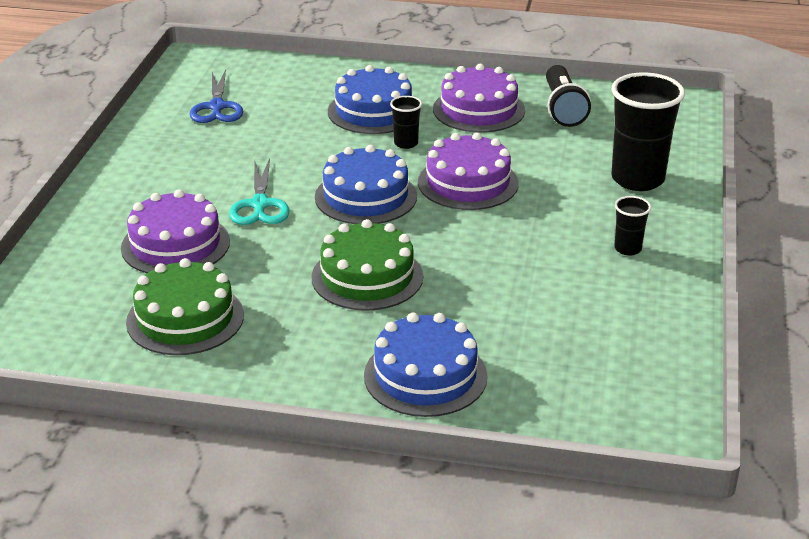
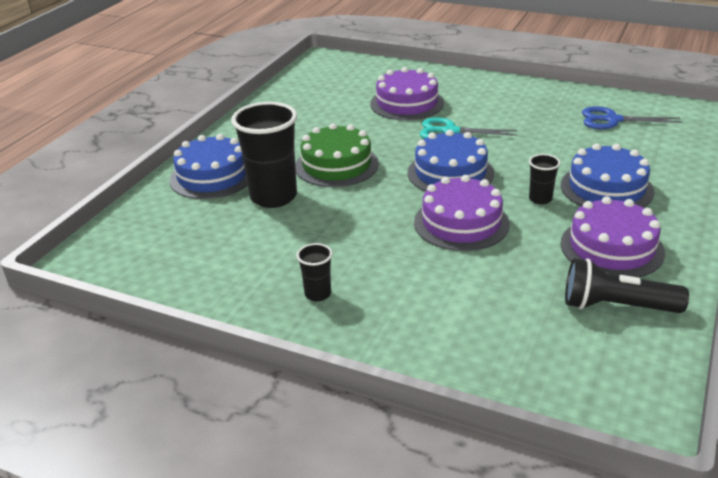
camera: 105 degrees right, 0 degrees up
(185, 318) = (321, 105): green cake -> none
(637, 179) = (444, 329): black cup -> black cup (273, 197)

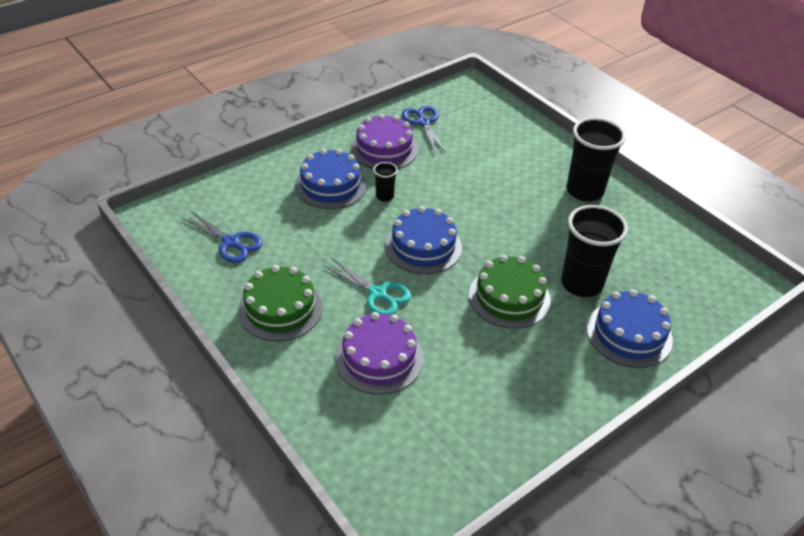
camera: 155 degrees left, 10 degrees up
(318, 294) = (584, 191): black cup -> black cup, size x2.12
(461, 223) = (456, 201): purple cake -> none
(510, 102) = (280, 309): none -> green cake
(616, 306) = (423, 122): black flashlight -> blue scissors

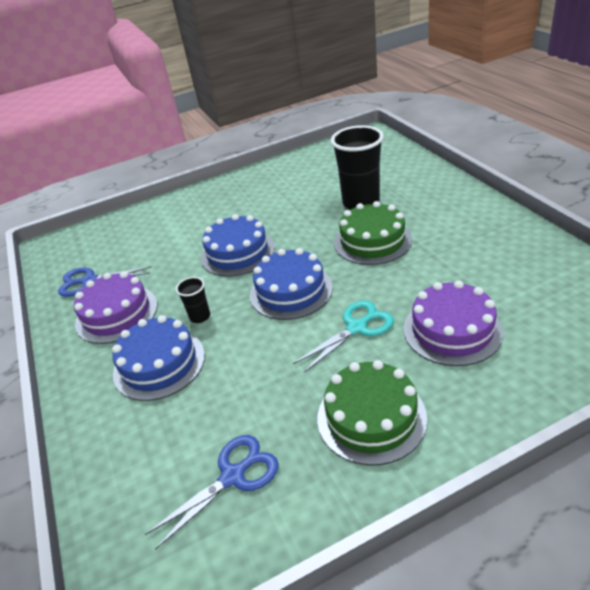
camera: 70 degrees left, 5 degrees down
(584, 191) = (246, 192): black cup -> none
(629, 334) = (420, 186): blue cake -> blue cake (237, 252)

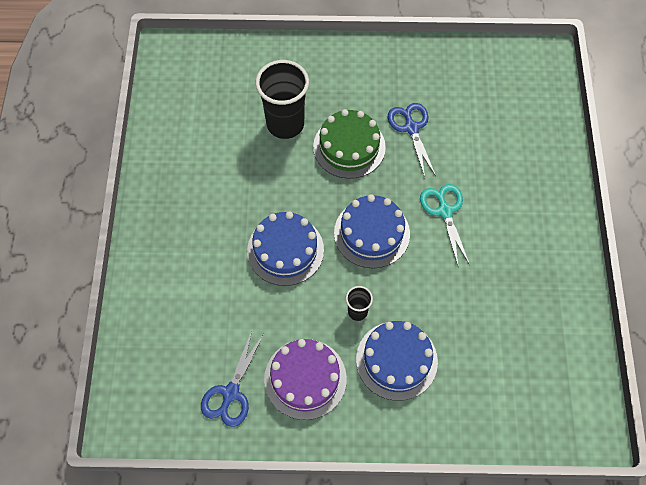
camera: 70 degrees left, 25 degrees up
(233, 476) = (533, 344): blue scissors -> blue scissors (411, 128)
(371, 417) = (530, 245): green cake -> none
(452, 330) = (484, 159): purple cake -> none

